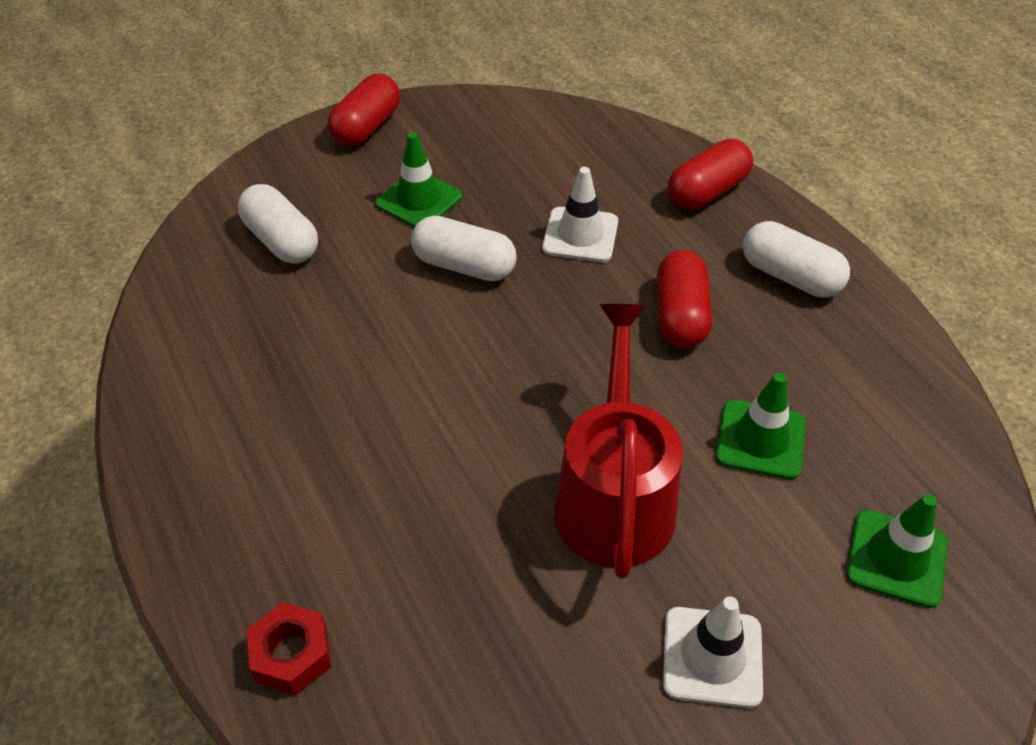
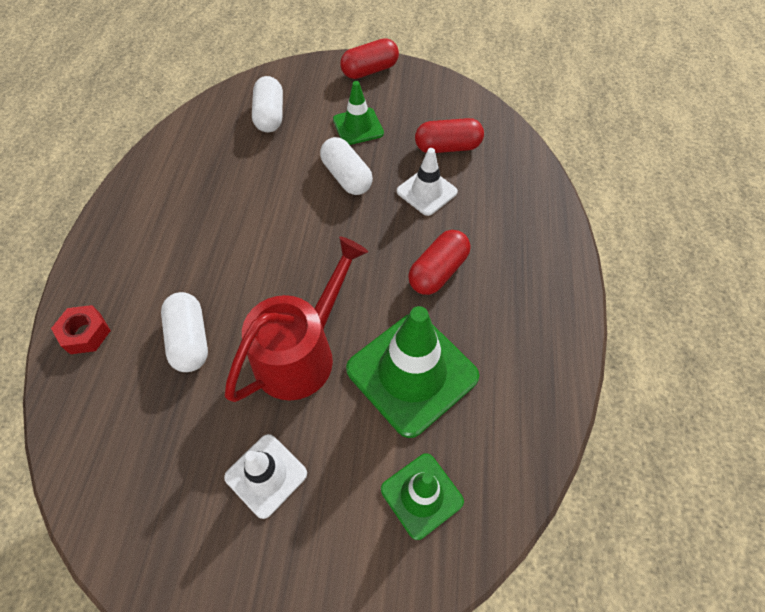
camera: 35 degrees right, 10 degrees up
(707, 191) = (529, 203): red capsule -> red capsule (447, 147)
(760, 440) = (412, 373): green traffic cone -> green traffic cone, size x1.78
(790, 276) = (529, 285): white capsule -> white capsule (190, 340)

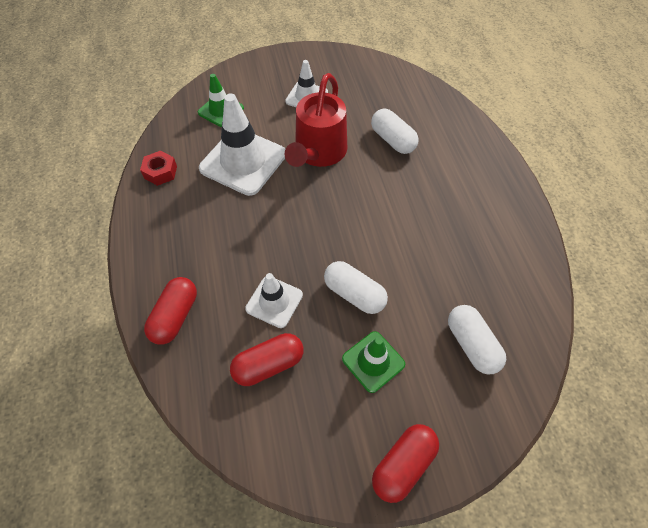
camera: 160 degrees right, 0 degrees up
(85, 333) = (458, 126): red nut -> red nut (160, 172)
(412, 373) = (243, 161): green traffic cone -> white traffic cone
(438, 271) = (243, 231): red capsule -> red capsule (175, 316)

